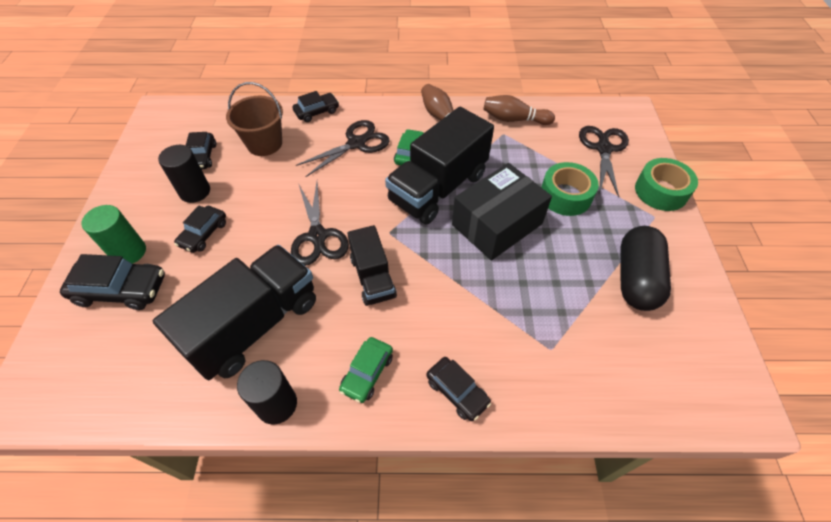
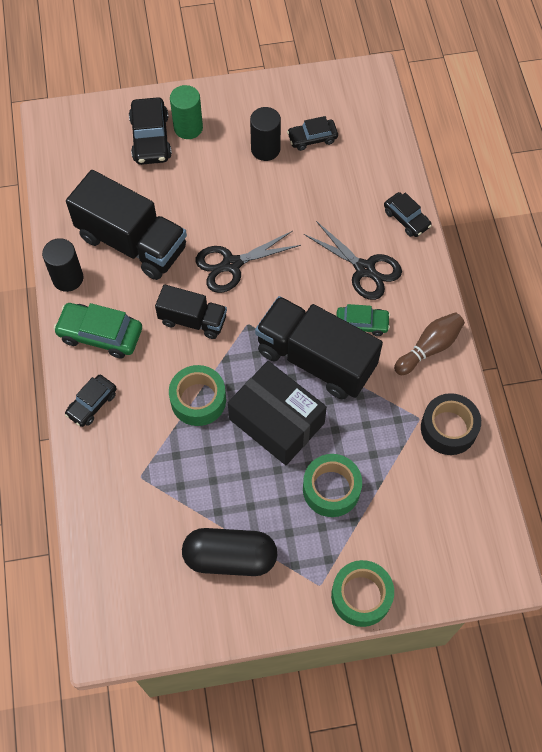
camera: 80 degrees right, 10 degrees up
(204, 234) = (217, 174): black car -> none
(264, 144) = (343, 185): brown bucket -> none
(367, 373) = (100, 335): green car -> green car, size x1.56
(373, 277) = (193, 320): black truck -> black truck turned 135 degrees counterclockwise
(466, 284) = (198, 400): none -> green tape
(514, 119) = (448, 428): brown bowling pin -> black tape
(603, 149) = (420, 534): black scissors -> none

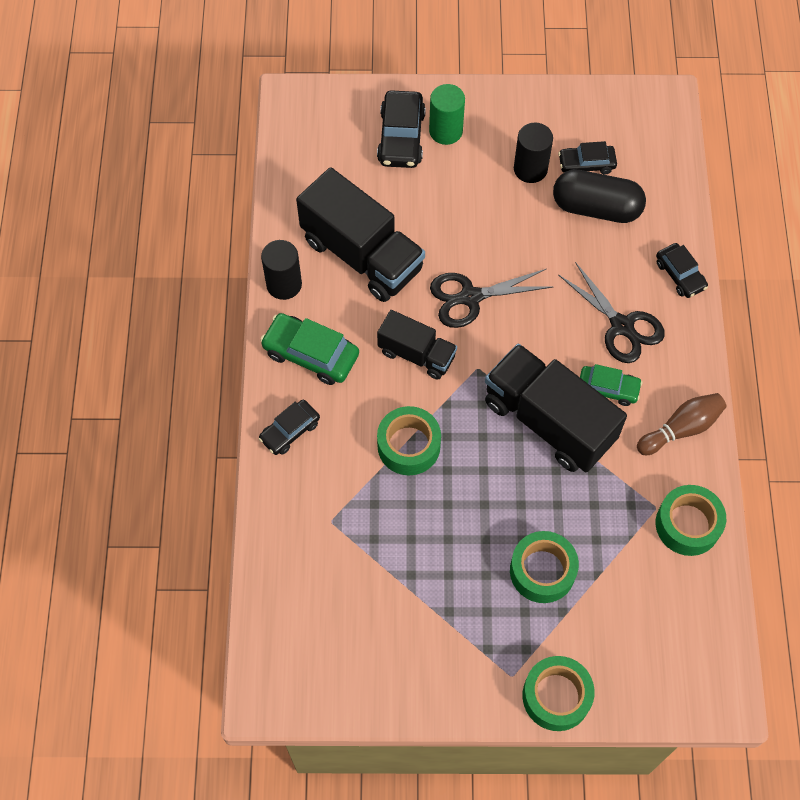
camera: 10 degrees right, 0 degrees up
(230, 557) = (417, 628): black capsule -> black capsule (596, 208)
(276, 421) = (493, 484): black box -> none
(448, 428) = (687, 524): black tape -> green tape

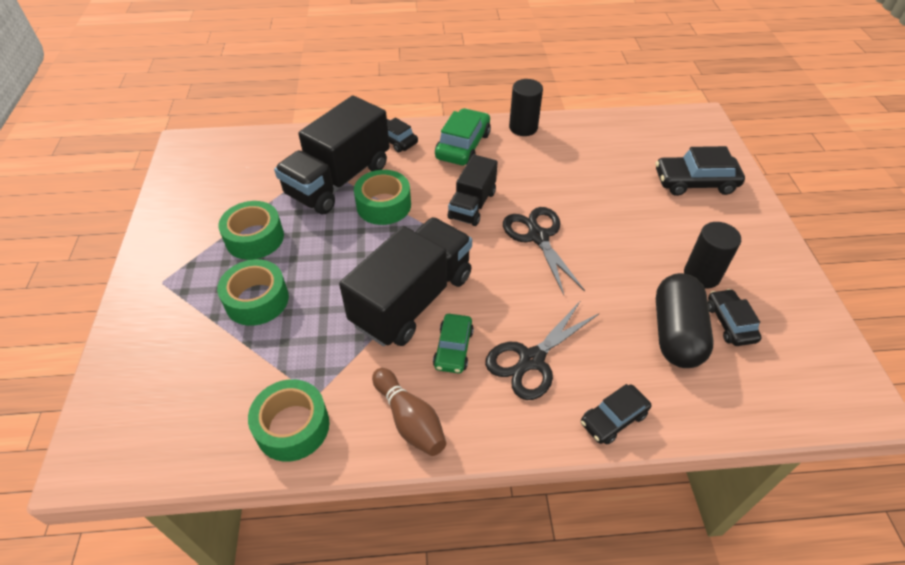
camera: 85 degrees right, 15 degrees down
(362, 255) = (563, 167): black truck -> black truck (339, 180)
(446, 131) = (717, 211): green cylinder -> none
(556, 696) = (133, 314): green tape -> green tape (254, 238)

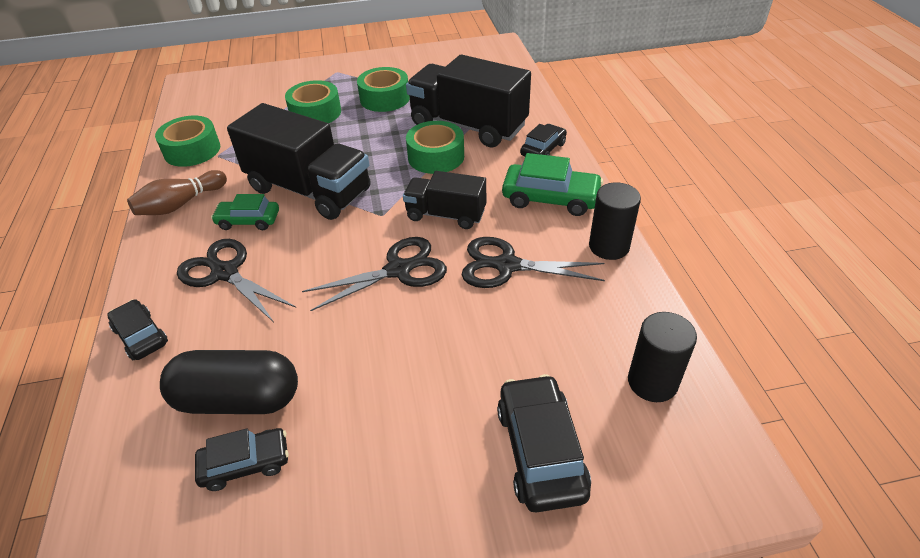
camera: 85 degrees right, 5 degrees down
(538, 177) = (507, 266): none -> black scissors
(701, 275) = (334, 438): black cylinder -> black cylinder (652, 382)

